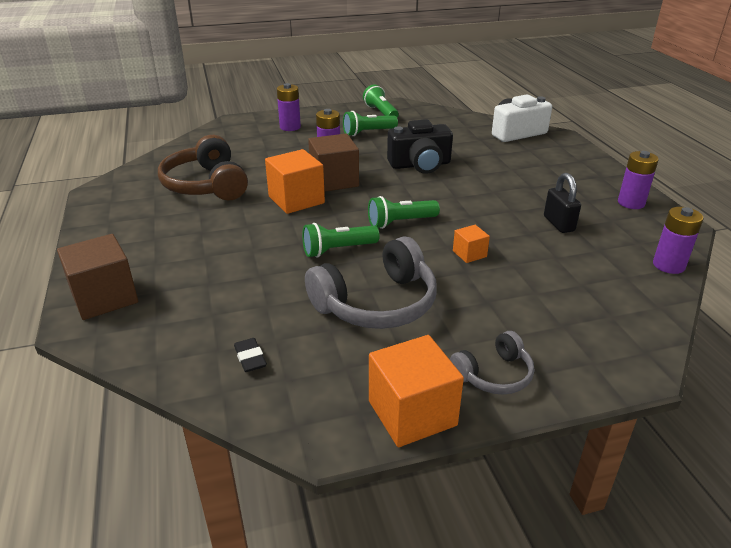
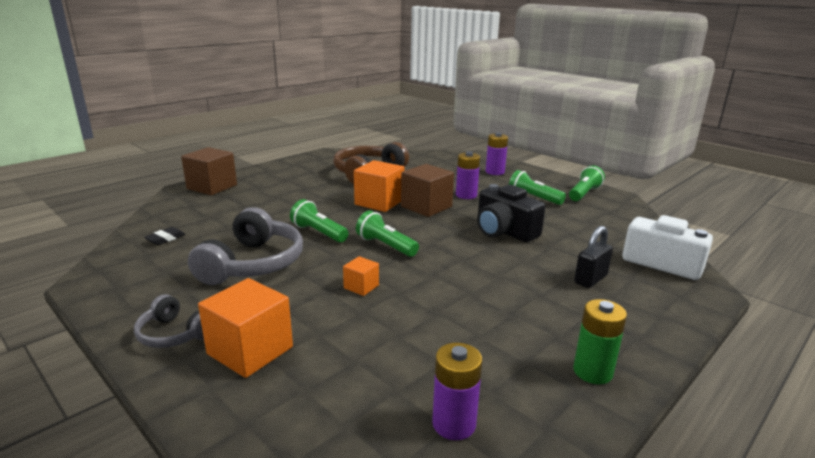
camera: 60 degrees right, 10 degrees down
(377, 303) = (253, 264): grey headphones -> grey headphones turned 105 degrees counterclockwise
(412, 413) = (116, 307): orange cube -> orange cube (250, 350)
(558, 224) = (473, 325): black padlock -> black padlock (590, 279)
(631, 203) = (592, 372): purple battery -> green battery

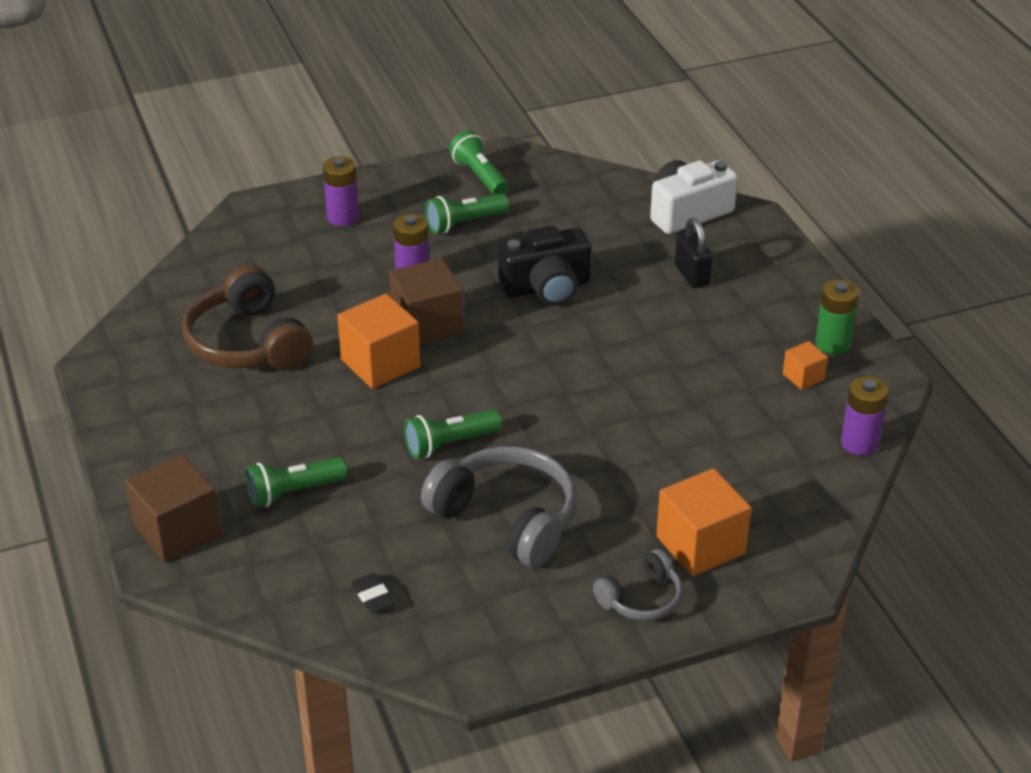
camera: 65 degrees left, 15 degrees up
(361, 286) = (616, 440): orange cube -> orange cube (803, 377)
(386, 246) = (526, 395): green flashlight -> green flashlight (293, 492)

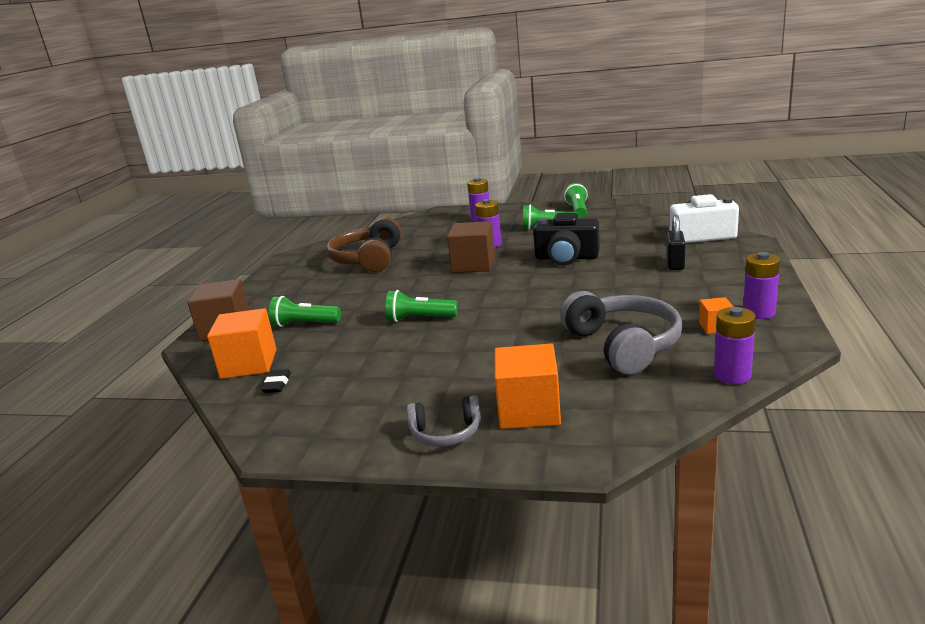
camera: 35 degrees right, 15 degrees down
(380, 363) = (426, 277): orange cube -> orange cube (249, 364)
(506, 519) = (408, 363): grey headphones -> grey headphones (623, 345)
(832, 344) = (759, 312): green battery -> purple battery

